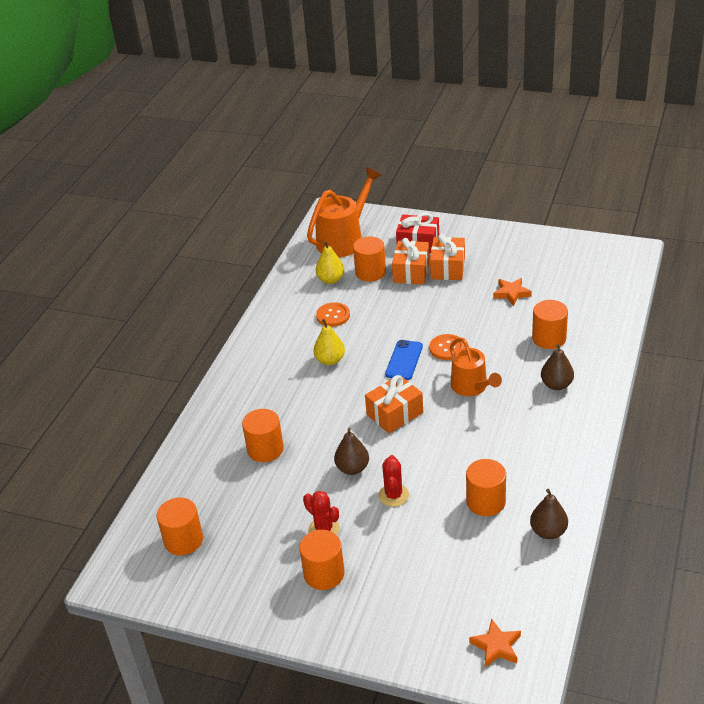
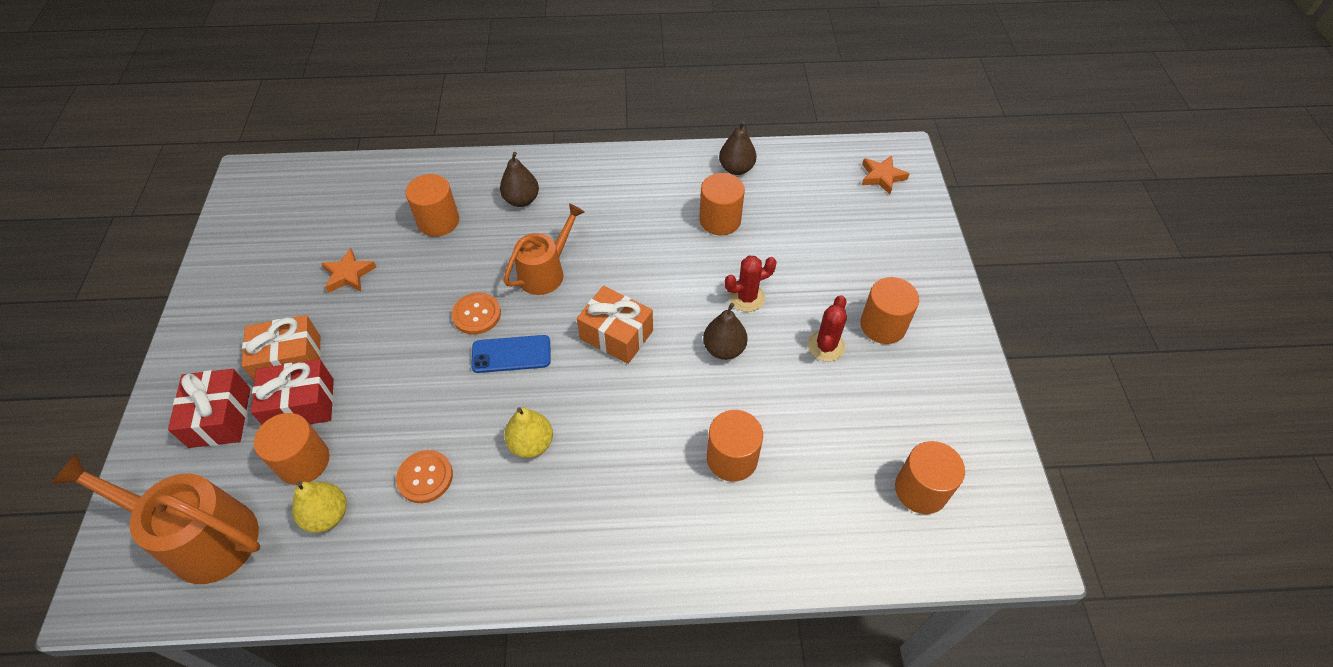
camera: 115 degrees left, 15 degrees up
(411, 272) = (301, 404): orange gift -> red gift

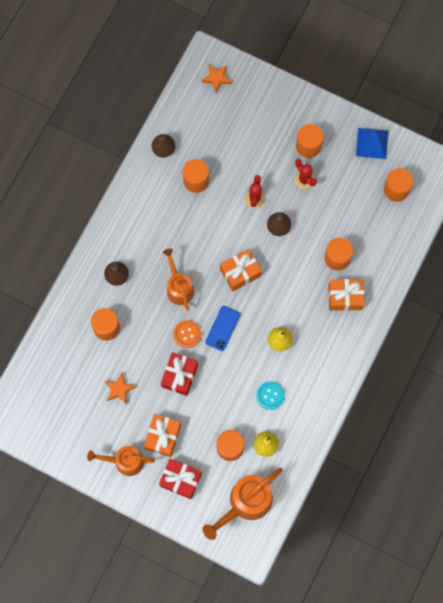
camera: 60 degrees left, 20 degrees up
(230, 331) = (125, 461): none -> orange watering can
(301, 404) = (195, 439): red gift -> red gift (179, 376)
(425, 477) = (270, 395): orange button -> turquoise button
(670, 507) = (345, 297): none -> orange gift
(965, 410) = (372, 143): none -> blue pyramid

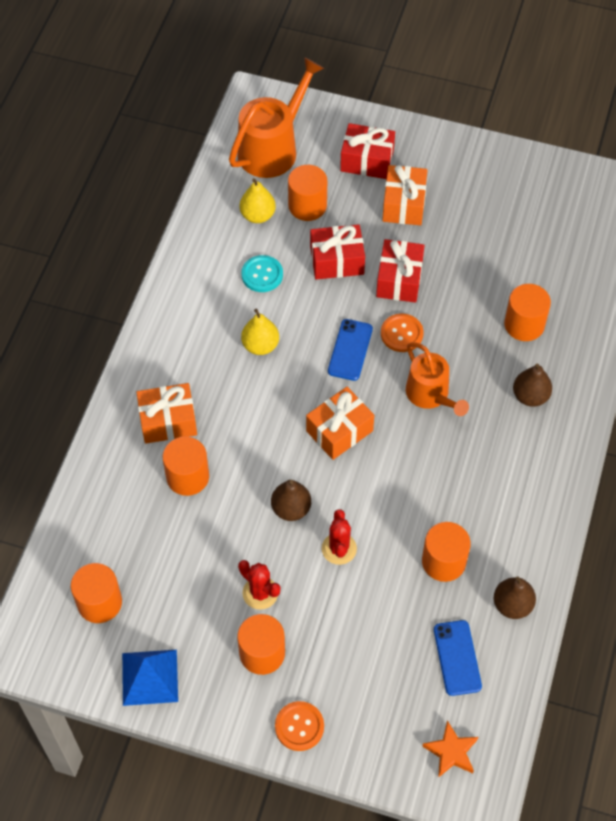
camera: 170 degrees right, 15 degrees down
(119, 389) = (481, 251): orange star -> none
(125, 461) = (448, 170): orange watering can -> none
(202, 126) = (457, 658): none -> blue phone
(218, 398) = (337, 261): none -> red gift
(294, 104) = (299, 726): none -> orange button

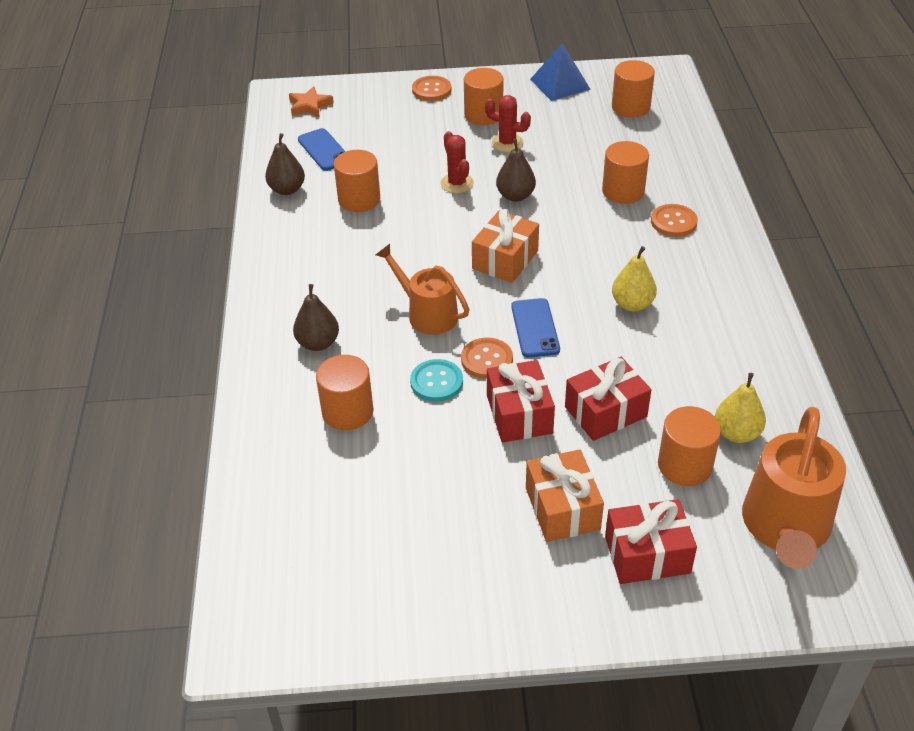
camera: 160 degrees right, 15 degrees down
(168, 421) = (673, 222): orange gift -> orange button
(262, 275) = (681, 370): turquoise button -> turquoise button (436, 382)

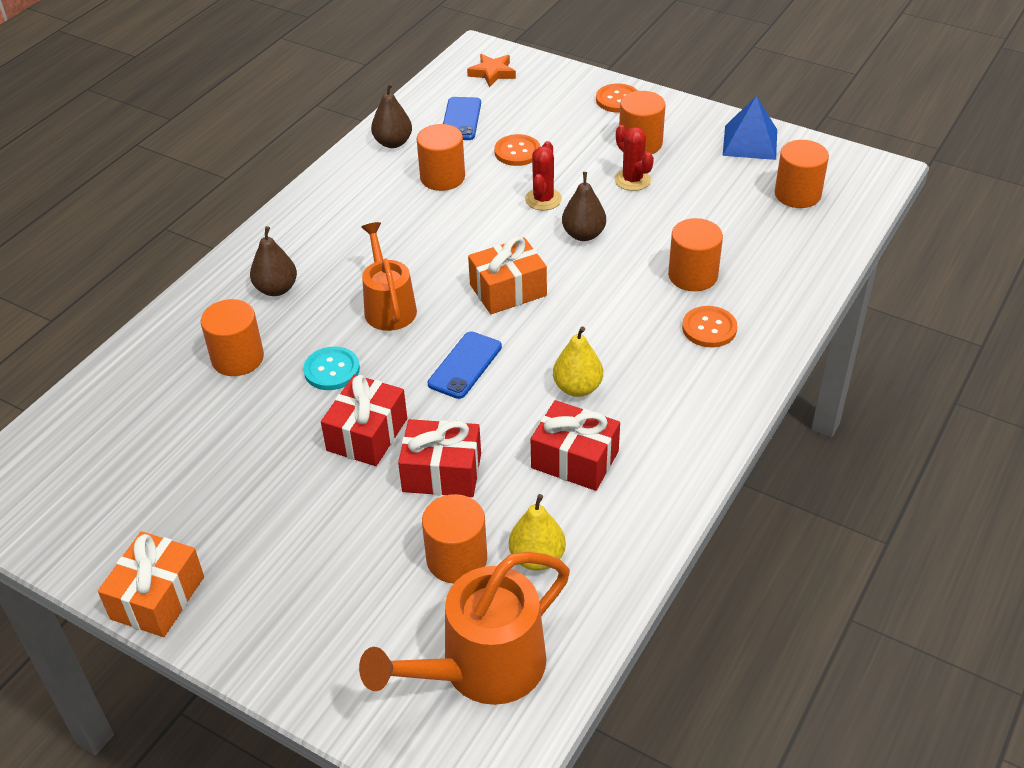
camera: 35 degrees right, 0 degrees up
(487, 359) = (393, 372): orange button -> orange button (517, 152)
(562, 508) = (312, 535): orange gift -> orange gift (157, 597)
(647, 554) = (336, 616): red gift -> red gift (575, 460)

